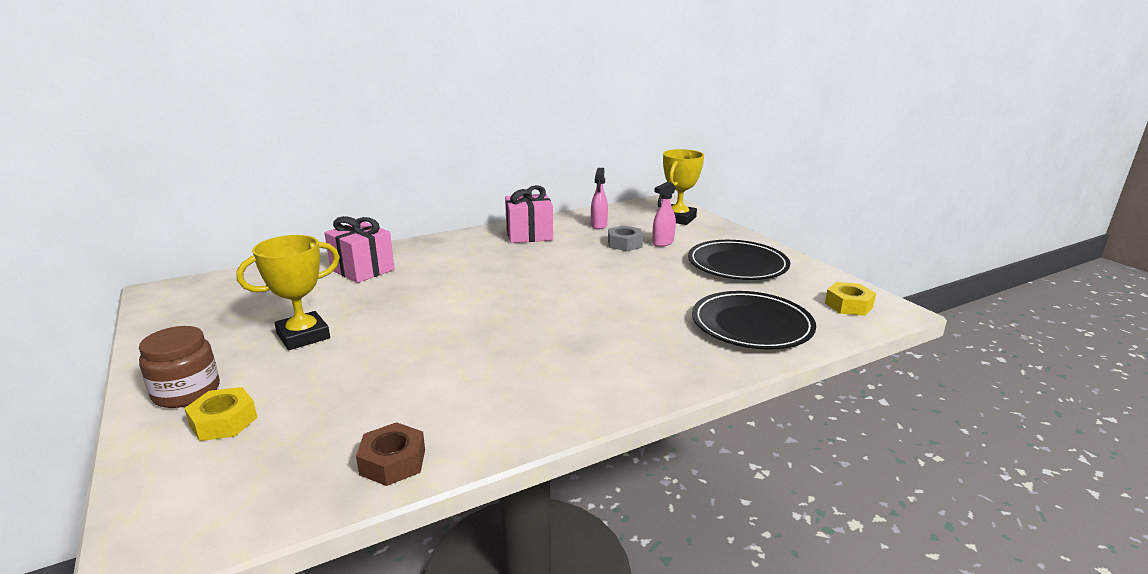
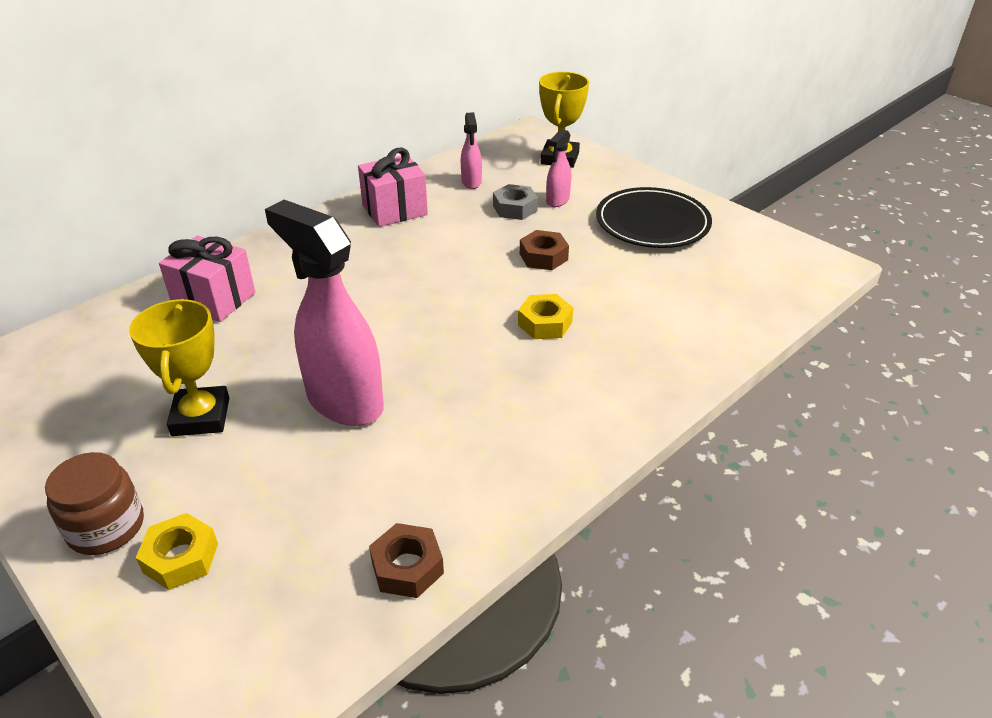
camera: 15 degrees left, 15 degrees up
(303, 336) = (201, 417): yellow trophy -> yellow trophy turned 45 degrees counterclockwise
(415, 343) = (344, 402): none -> pink spray bottle
(631, 275) = (543, 256): none -> brown nut
(751, 325) = (699, 309): black plate -> none
(848, 305) = (785, 264): yellow nut -> yellow nut (545, 323)

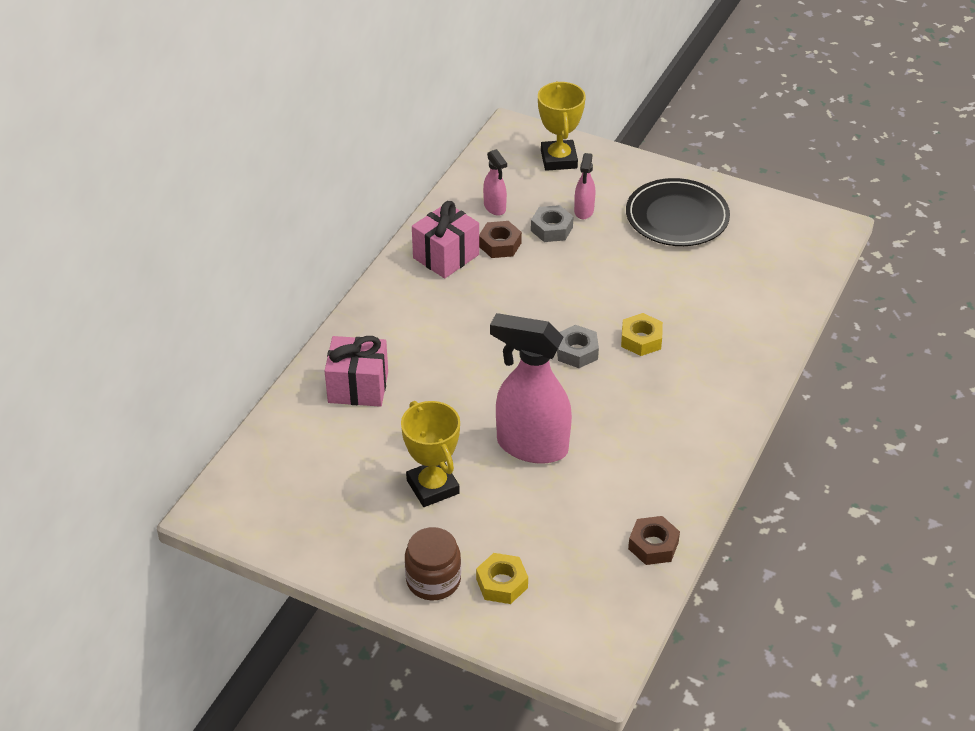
camera: 20 degrees left, 5 degrees up
(465, 319) = (577, 352): none -> grey nut
(543, 256) = (605, 275): brown nut -> brown nut (500, 244)

